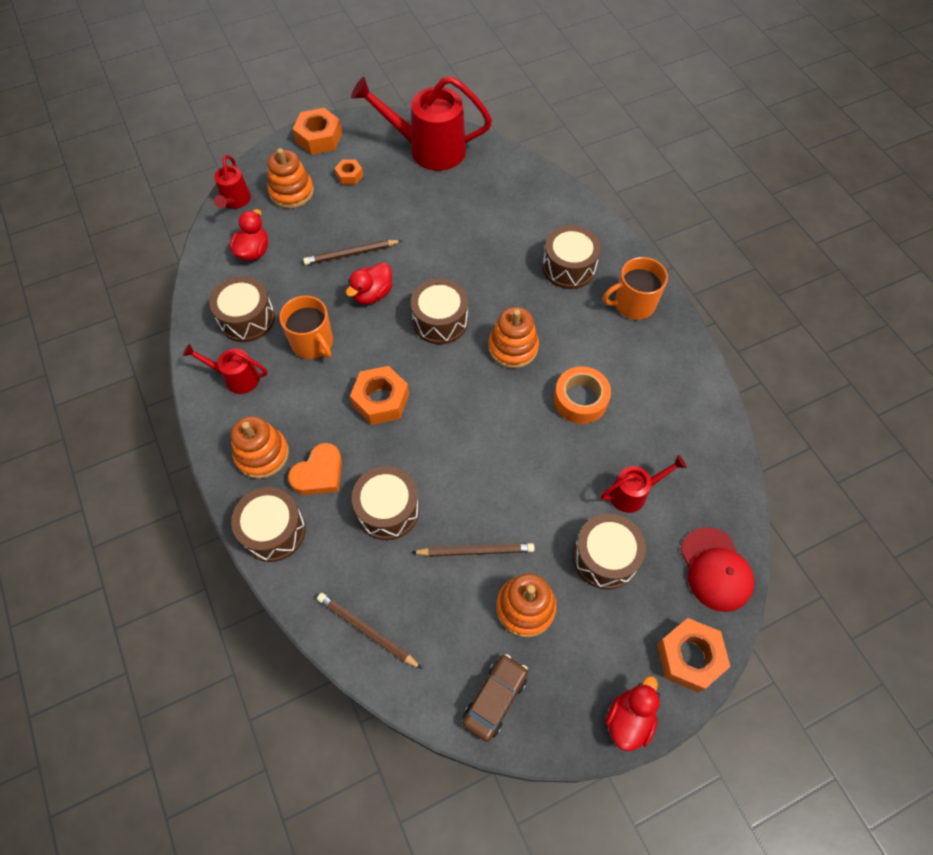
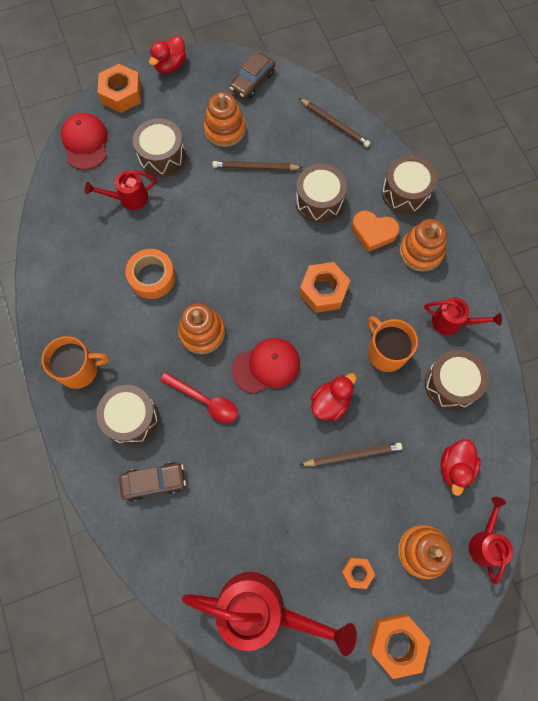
camera: 175 degrees left, 10 degrees up
(319, 474) = (373, 232): orange heart -> orange heart turned 120 degrees counterclockwise
(440, 321) = (266, 366): brown drum -> red cap
(499, 287) = (205, 400): none -> red spoon
(536, 222) = (154, 482): none -> brown car

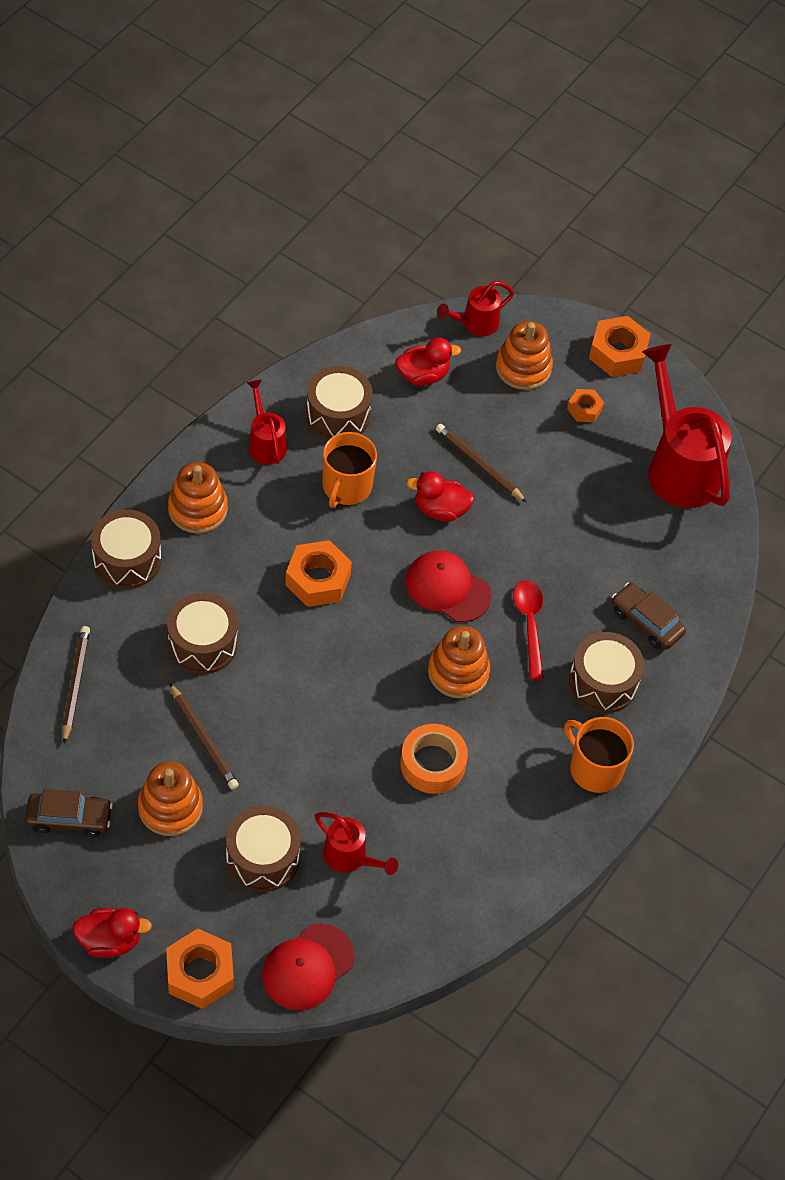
camera: 130 degrees left, 15 degrees down
(373, 232) = (206, 567): orange heart -> none

